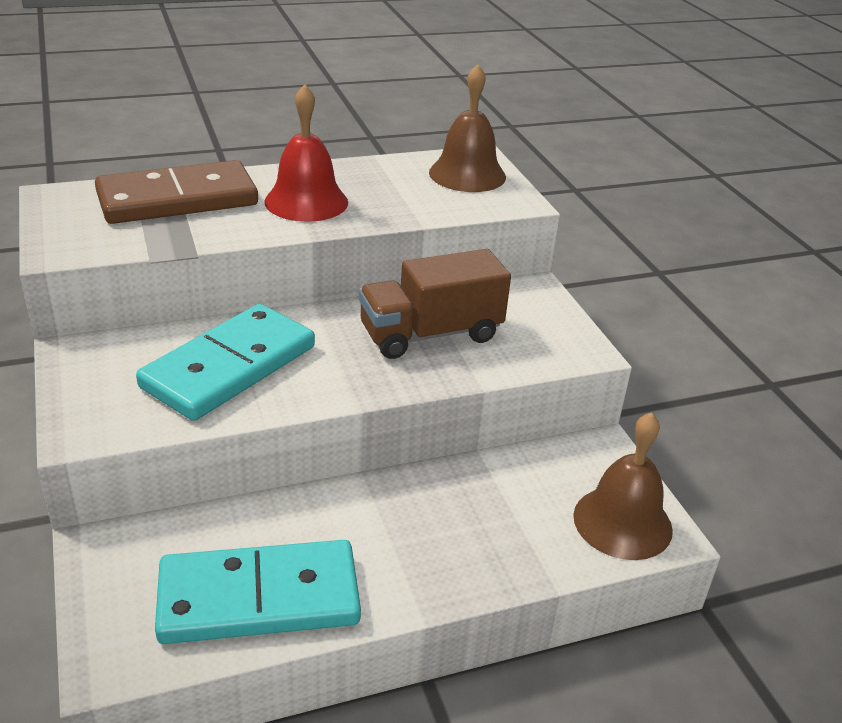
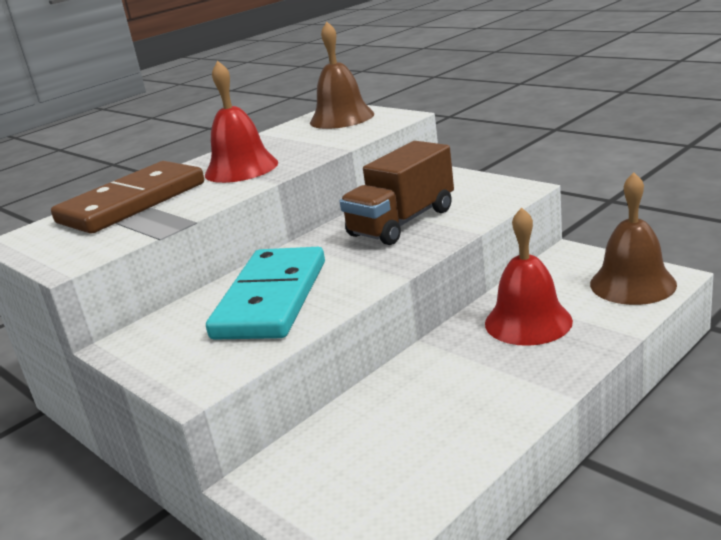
camera: 20 degrees left, 10 degrees down
(259, 598) = (434, 446): turquoise domino -> none
(476, 509) = (528, 322): none -> red bell

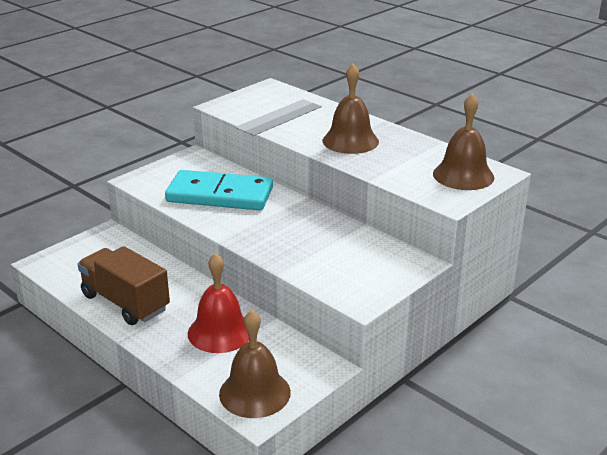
camera: 85 degrees right, 5 degrees up
(132, 203) = (305, 111): brown domino -> none
(241, 168) = (350, 141): red bell -> brown bell
(402, 222) = (316, 241): brown truck -> brown truck (125, 302)

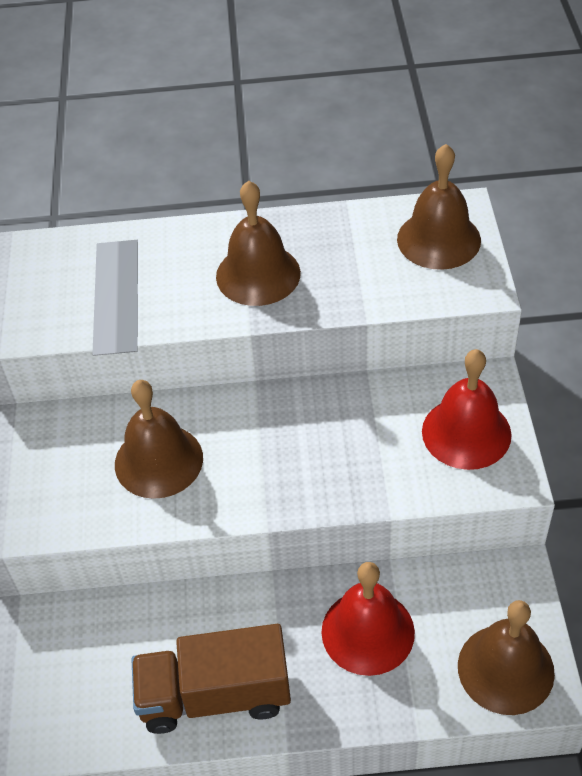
camera: 45 degrees left, 20 degrees up
(220, 195) = (158, 461): turquoise domino -> brown bell
(370, 272) = (466, 433): none -> red bell

